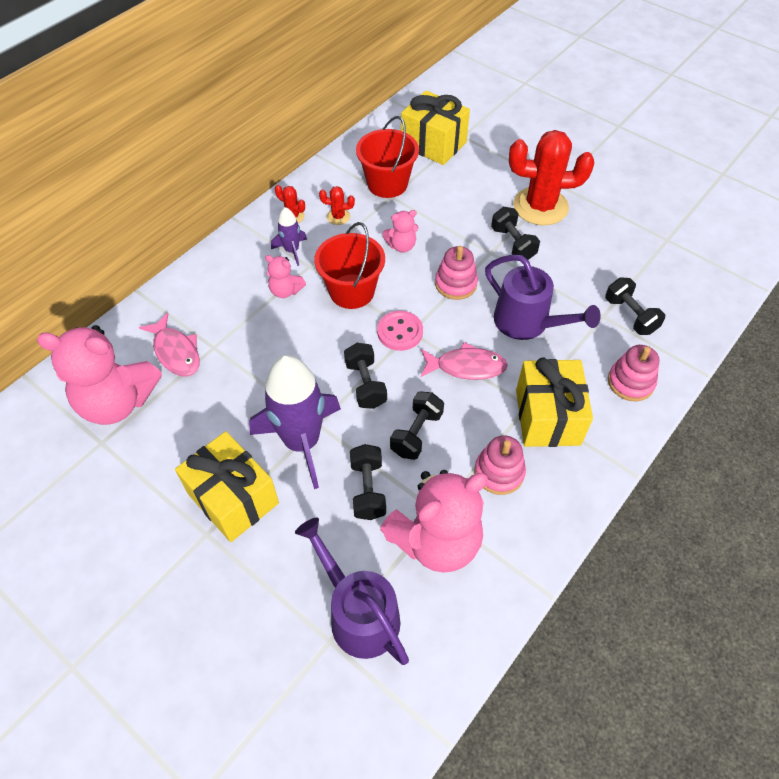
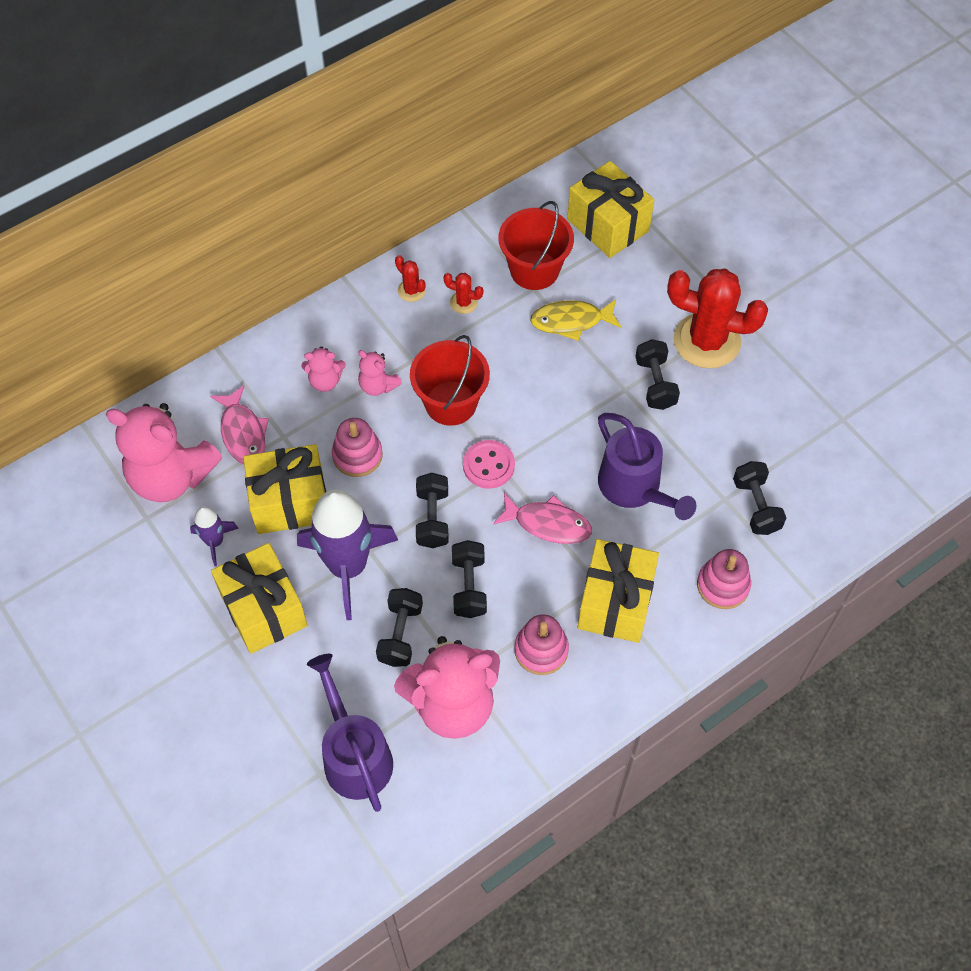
camera: 15 degrees right, 5 degrees up
(233, 399) = (290, 502): none -> yellow gift
(292, 251) = (398, 336): purple rocket -> purple rocket (215, 541)
(401, 246) = (525, 357): pink teddy bear -> pink teddy bear (325, 381)
(416, 433) = (469, 586): black dumbbell -> black dumbbell turned 45 degrees counterclockwise
(429, 213) = (571, 321): none -> yellow fish
(455, 284) = (570, 420): pink stacking toy -> pink stacking toy (357, 455)

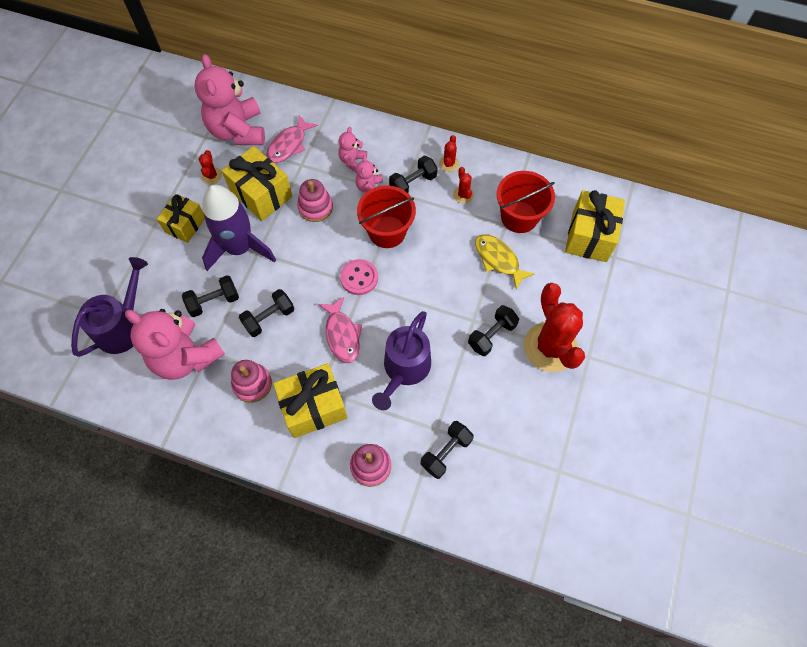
camera: 55 degrees right, 5 degrees up
(215, 541) = (212, 176): purple rocket -> red cactus
(263, 609) = (185, 225): yellow gift -> yellow gift, size x0.66
(325, 381) = (352, 161): pink teddy bear -> pink teddy bear turned 60 degrees clockwise
(432, 518) = (301, 271): black dumbbell -> black dumbbell (413, 183)

